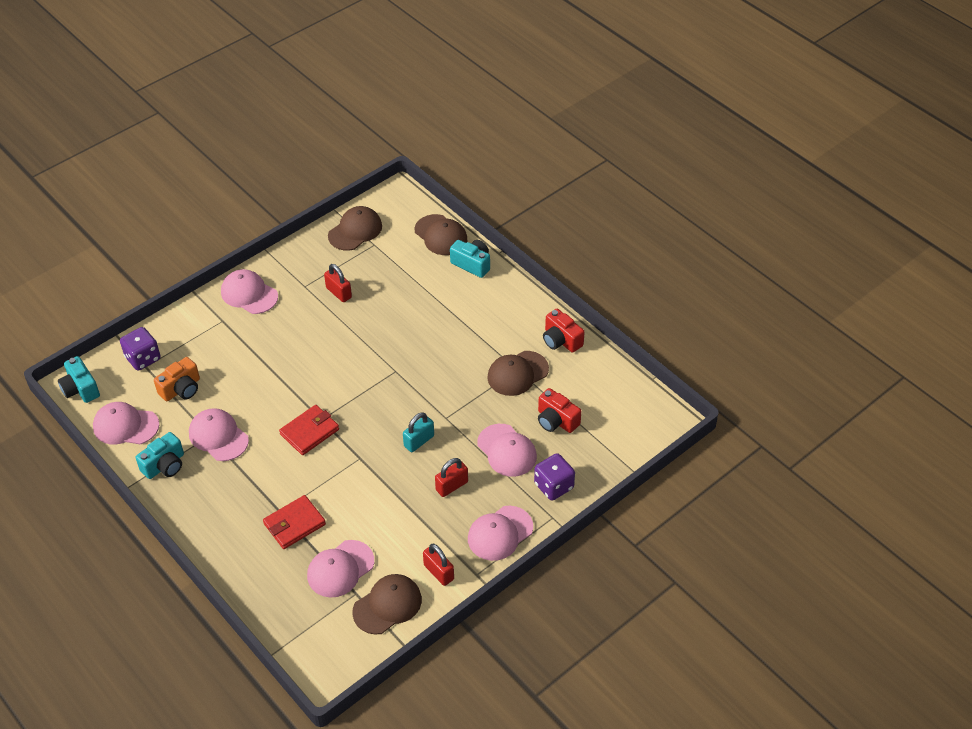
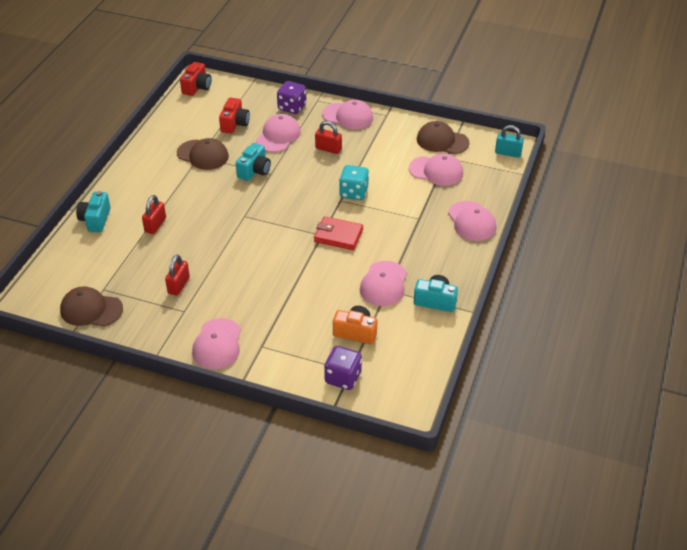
camera: 120 degrees left, 5 degrees down
(80, 389) = (408, 402): turquoise camera -> turquoise camera (254, 171)
(125, 426) = (420, 347): pink cap -> pink cap (471, 221)
(294, 524) = (422, 207): red wallet -> none
(362, 474) = (353, 192): none -> turquoise dice
(419, 441) = (302, 178): turquoise padlock -> turquoise padlock (508, 153)
(438, 572) = (399, 130): red padlock -> red padlock (155, 225)
(441, 235) = (68, 252): brown cap -> none
(561, 340) = (154, 146): red camera -> red camera (197, 87)

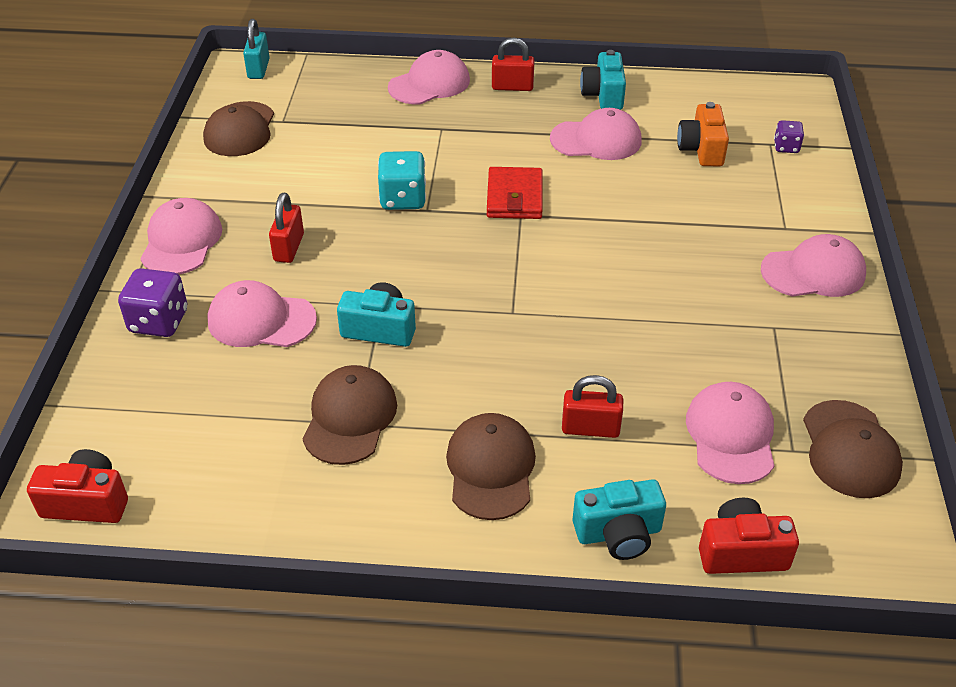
camera: 105 degrees left, 0 degrees up
(151, 190) = (491, 468): none -> brown cap
(178, 285) = (723, 350): red padlock -> red padlock (512, 87)
(234, 124) = (229, 395): red camera -> red camera (741, 552)
(343, 378) = (786, 147): purple dice -> purple dice, size x0.58
(436, 171) = (321, 126): pink cap -> pink cap (731, 435)

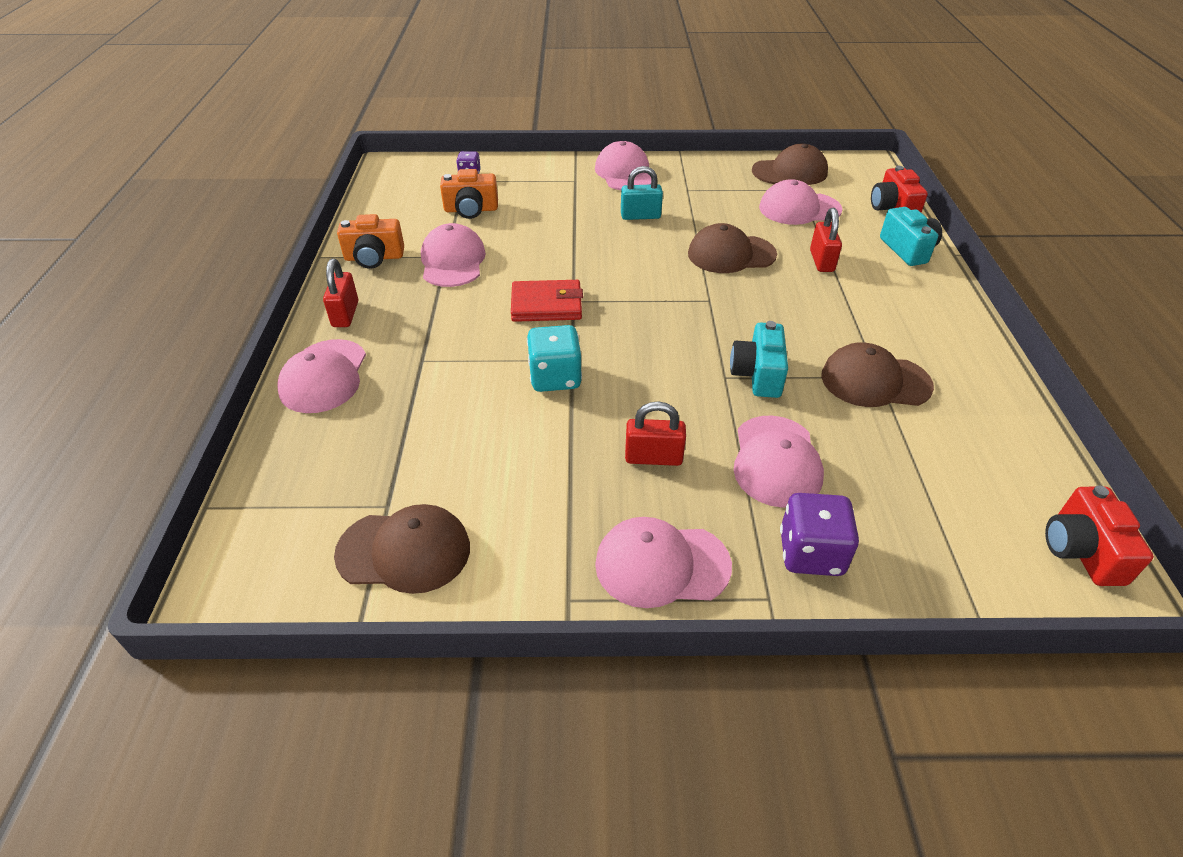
camera: 95 degrees left, 0 degrees up
(258, 69) = (235, 559): turquoise padlock -> turquoise padlock (640, 216)
(429, 84) = (324, 376): pink cap -> pink cap turned 135 degrees counterclockwise
(491, 468) = (885, 303): brown cap -> brown cap (731, 254)
(603, 95) = (374, 258): turquoise camera -> orange camera

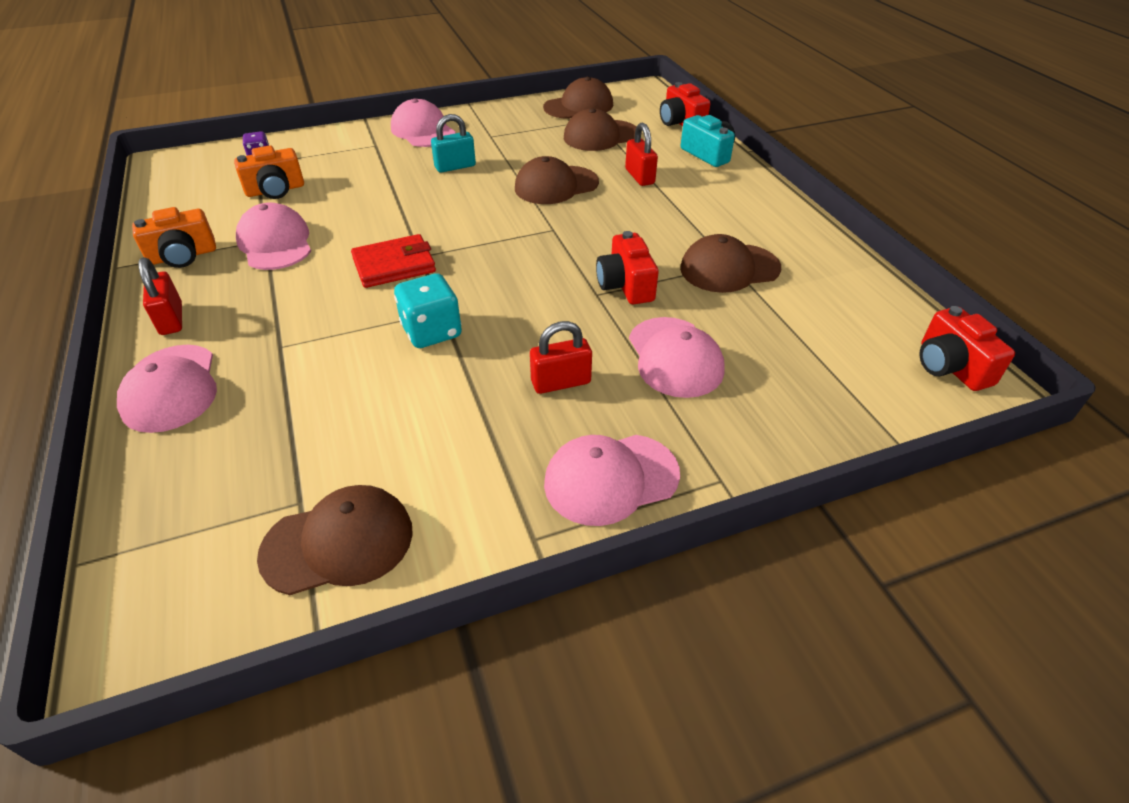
camera: 20 degrees left, 0 degrees up
(757, 374) = (625, 285): turquoise camera -> red camera
(799, 209) = (600, 136): pink cap -> brown cap
(811, 553) = (740, 429): purple dice -> none

